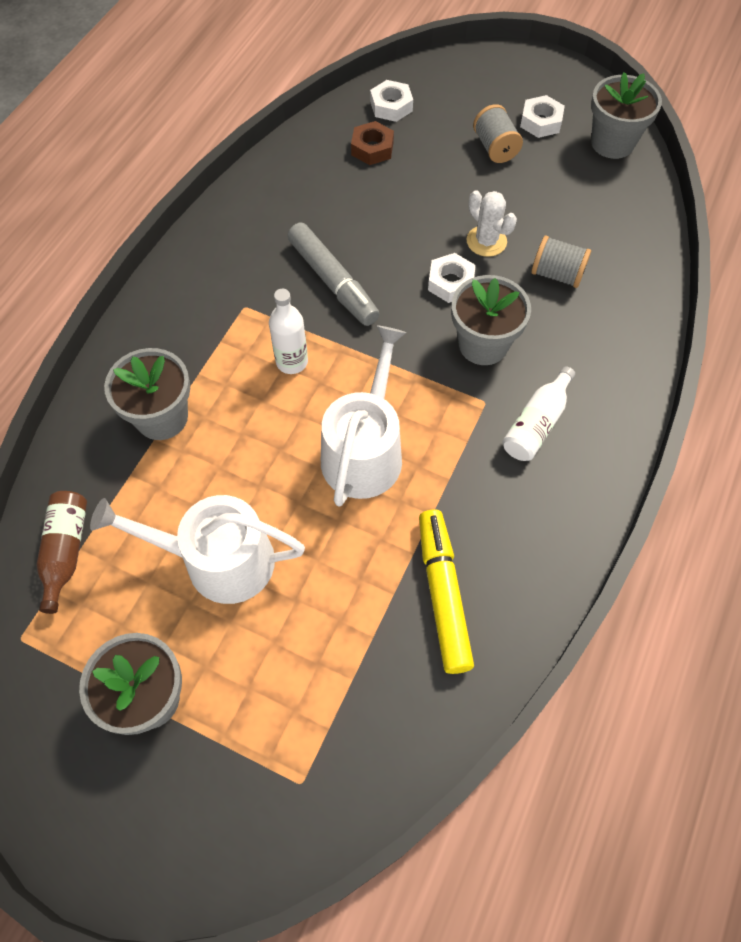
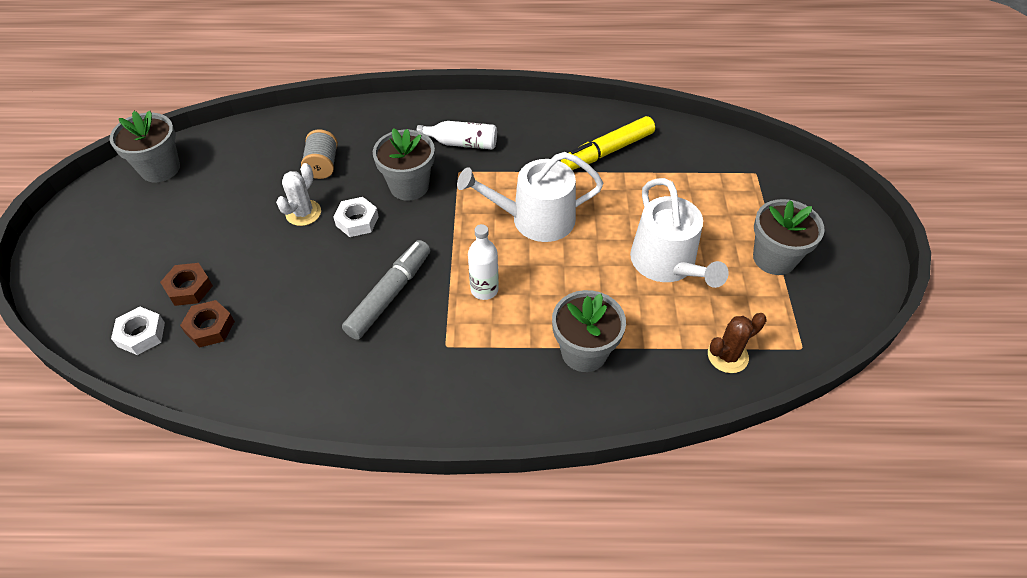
camera: 115 degrees left, 10 degrees down
(66, 551) = (727, 356): brown bottle -> brown cactus
(428, 142) = (189, 288): none -> brown nut
(495, 147) = (185, 239): grey spool -> none
(541, 122) = (142, 218): white nut -> none

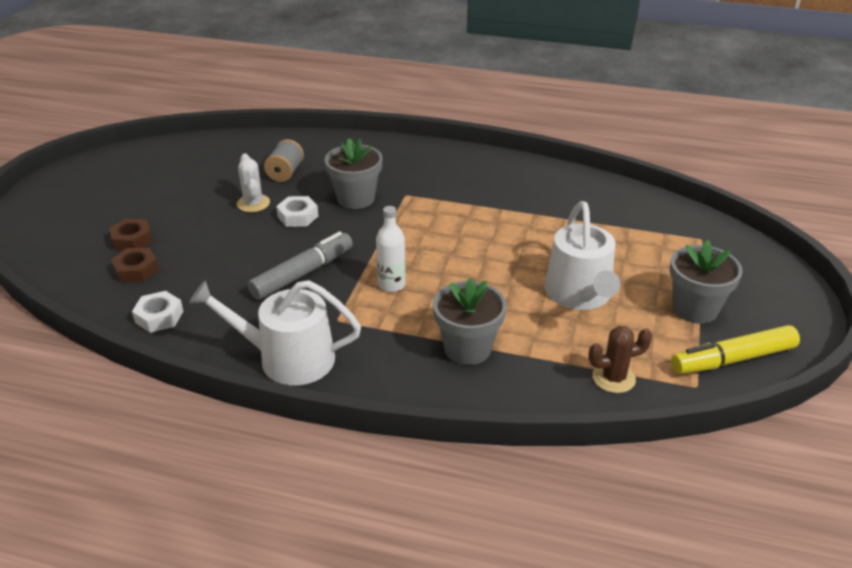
camera: 15 degrees right, 15 degrees down
(141, 334) = (78, 265): white nut -> white nut (159, 317)
(160, 168) = (148, 155): grey flower pot -> none
(303, 213) = (253, 203): white cactus -> white cactus turned 60 degrees counterclockwise
(462, 143) = (418, 175): white bottle -> none
(535, 219) = (462, 240): white watering can -> white watering can (287, 358)
(607, 151) = (555, 200): yellow marker -> yellow marker (733, 359)

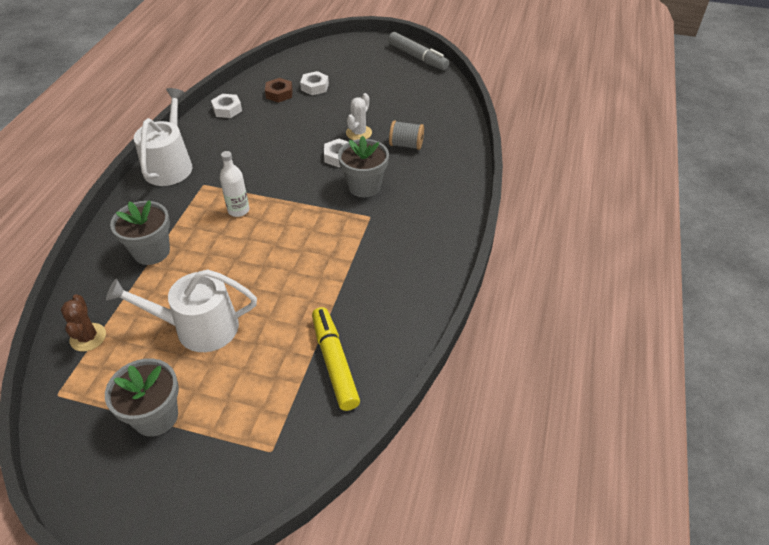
camera: 90 degrees right, 10 degrees up
(132, 240) = (315, 87): brown nut -> white nut
(253, 203) = (359, 133): white cactus -> white cactus turned 45 degrees counterclockwise
(302, 273) = (261, 164): grey marker -> grey marker (417, 57)
(733, 359) = (78, 432): yellow marker -> yellow marker (334, 362)

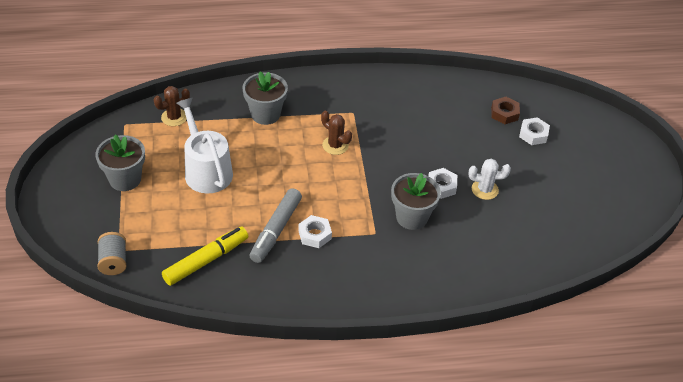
camera: 65 degrees right, 0 degrees up
(170, 165) = (364, 83): white watering can -> none
(227, 109) = (457, 88): white nut -> white nut (315, 235)
(238, 210) = (335, 145): white bottle -> brown cactus
(406, 145) = (490, 231): grey spool -> grey spool (113, 262)
(417, 57) = (646, 198): grey marker -> grey marker (276, 230)

